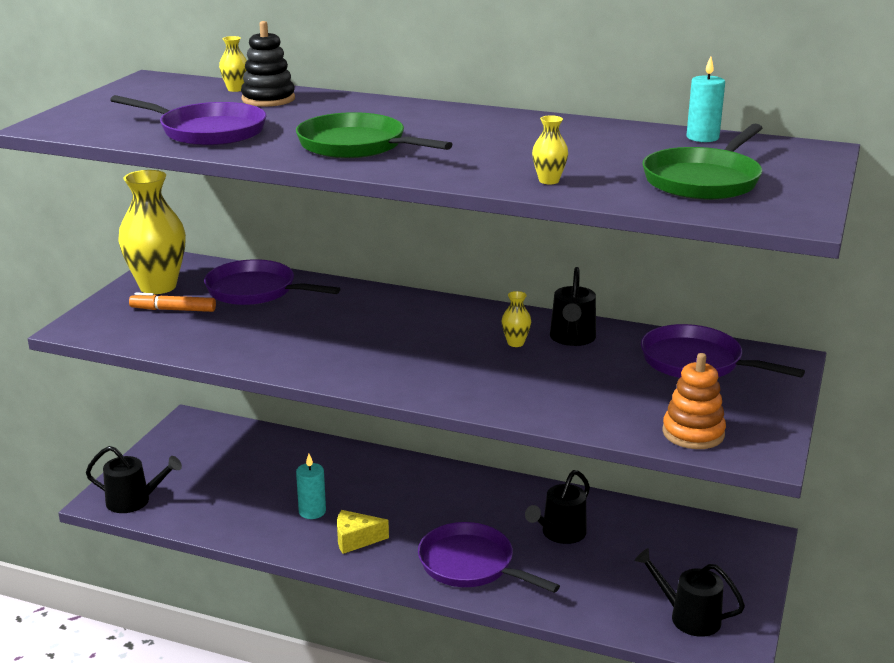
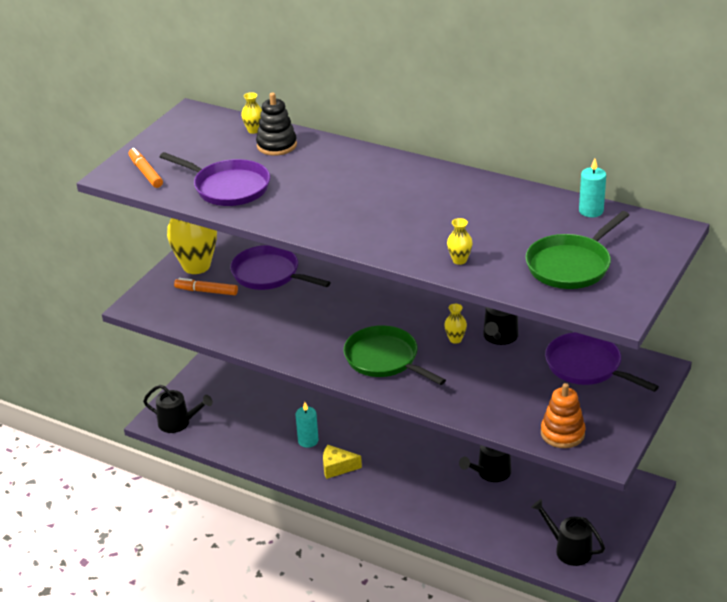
camera: 10 degrees right, 10 degrees up
(91, 123) = (146, 173): none -> orange marker
(356, 146) = (332, 210): green pan -> green pan (384, 359)
(470, 564) = (418, 494): purple pan -> none

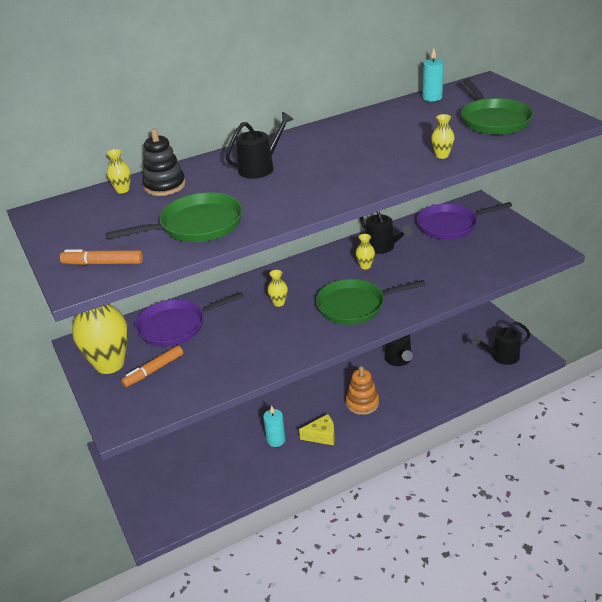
camera: 55 degrees left, 0 degrees up
(178, 423) = (170, 515): black watering can -> black watering can (260, 167)
(228, 187) = (197, 225): purple pan -> green pan
(337, 467) = (322, 436): yellow cheese -> yellow cheese turned 135 degrees counterclockwise
(349, 313) = (279, 303): none -> yellow vase
(562, 433) = (513, 259): orange stacking toy -> orange stacking toy (362, 403)

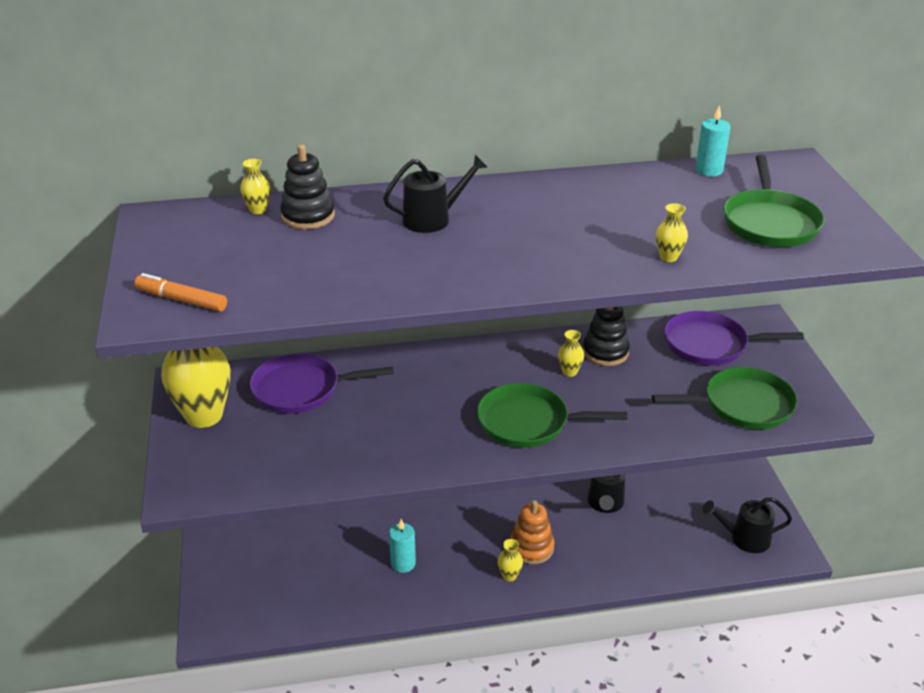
camera: 15 degrees right, 0 degrees up
(154, 370) = (249, 438): orange marker -> none
(197, 225) = (313, 278): green pan -> green pan (743, 405)
(279, 303) = (437, 392): yellow vase -> yellow vase (509, 576)
(322, 436) = (461, 575): yellow cheese -> none
(383, 247) = (605, 352): black watering can -> black stacking toy

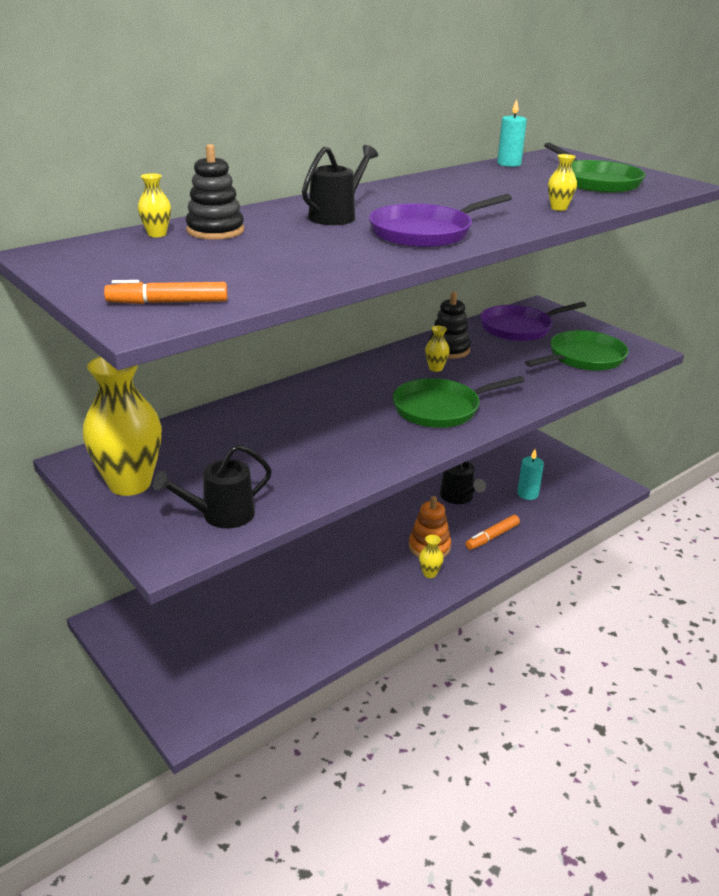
camera: 30 degrees left, 5 degrees down
(301, 389) = (211, 438): purple pan -> purple pan (425, 233)
(403, 563) = (331, 596): turquoise candle -> turquoise candle (527, 494)
(603, 560) = (492, 537): none -> orange marker
(744, 538) = (577, 488): black watering can -> black watering can (221, 515)

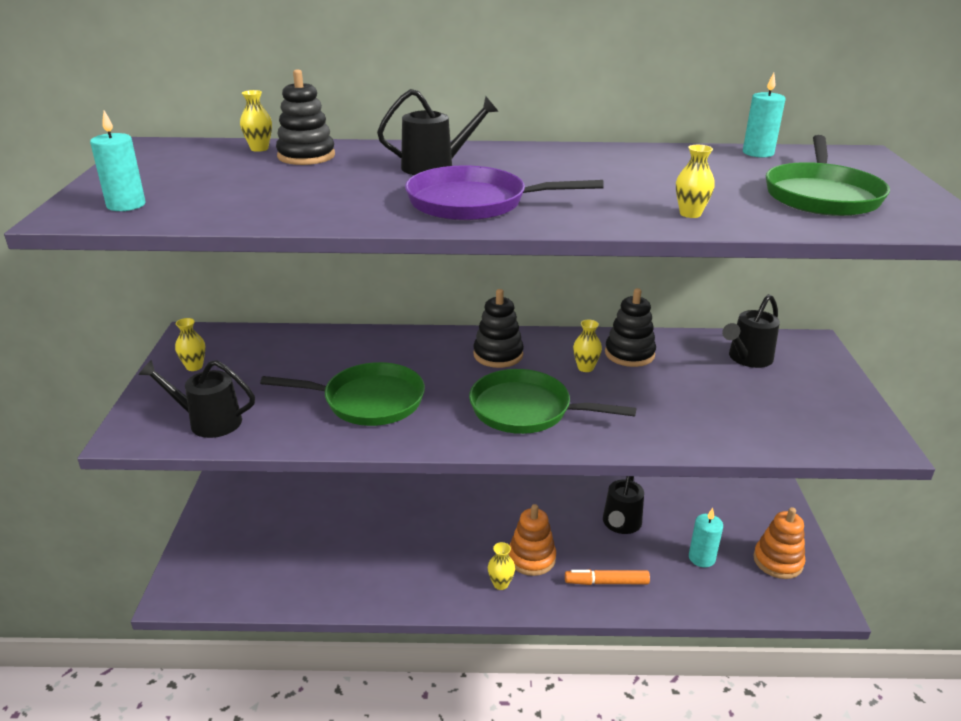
camera: 40 degrees right, 0 degrees up
(130, 484) = (194, 366): yellow vase -> yellow vase, size x0.42
(168, 302) = (126, 205): orange marker -> turquoise candle
(365, 381) = (498, 355): none -> black stacking toy
(519, 328) = (747, 358): purple pan -> black watering can
(568, 475) = (777, 561): none -> orange stacking toy
(583, 358) = (776, 420): green pan -> green pan (369, 401)

